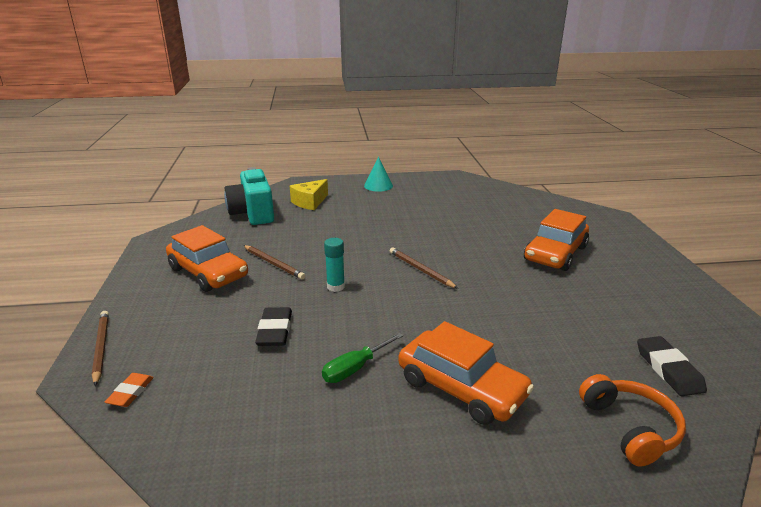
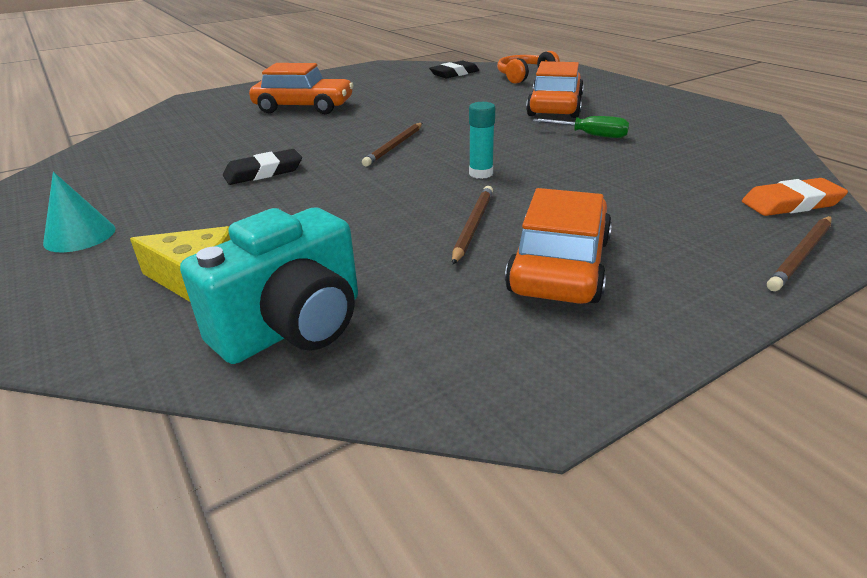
camera: 115 degrees left, 5 degrees up
(130, 392) = (791, 203): orange eraser -> orange eraser, size x1.55
(275, 330) = (600, 176): black eraser -> black eraser (263, 172)

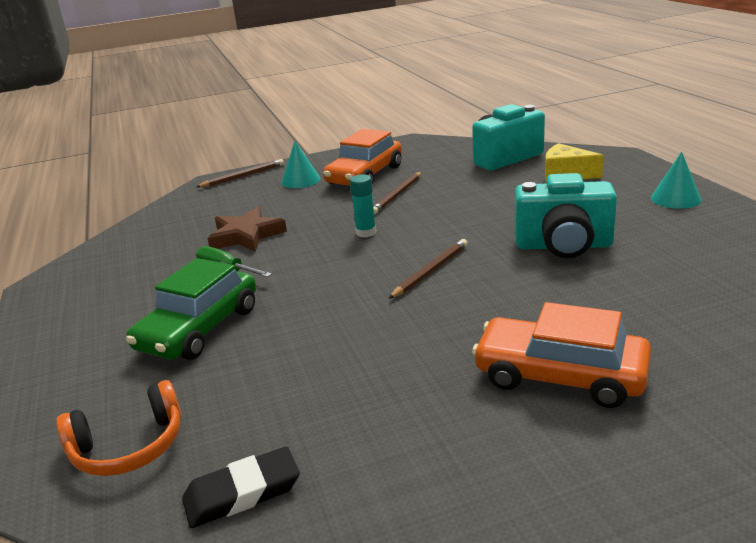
camera: 165 degrees left, 5 degrees down
(263, 172) = (563, 246): black eraser -> turquoise camera
(554, 107) = (199, 329): orange car -> green car
(622, 163) = (246, 235): none -> brown star
(670, 249) = (300, 180): none -> turquoise cone
(791, 203) = (193, 200): orange eraser -> none

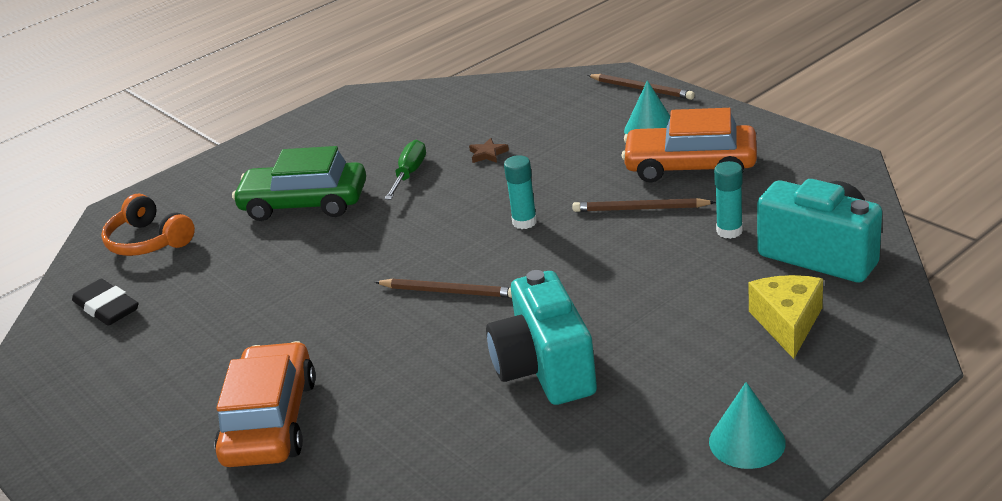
camera: 70 degrees right, 5 degrees up
(246, 235) = (488, 154): brown star -> brown star, size x0.46
(454, 175) = (729, 231): none -> turquoise glue stick

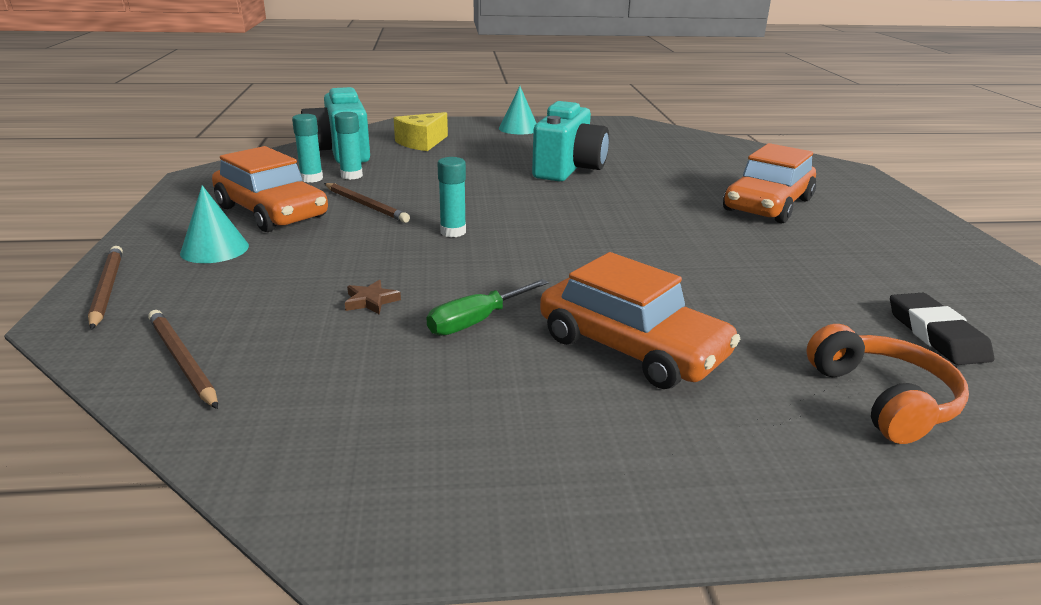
camera: 150 degrees left, 5 degrees down
(304, 203) = (632, 347): green car -> orange car
(448, 291) = (575, 217): brown pencil -> brown pencil (182, 361)
(752, 208) = (311, 178): none -> turquoise glue stick

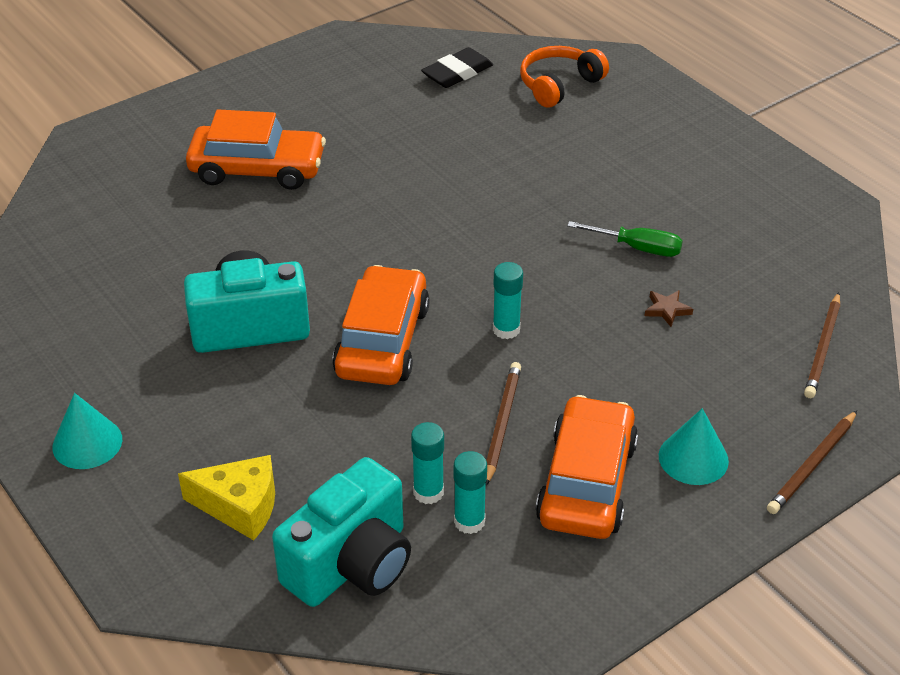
camera: 120 degrees left, 15 degrees up
(632, 347) = (597, 175): orange car -> orange car (382, 341)

